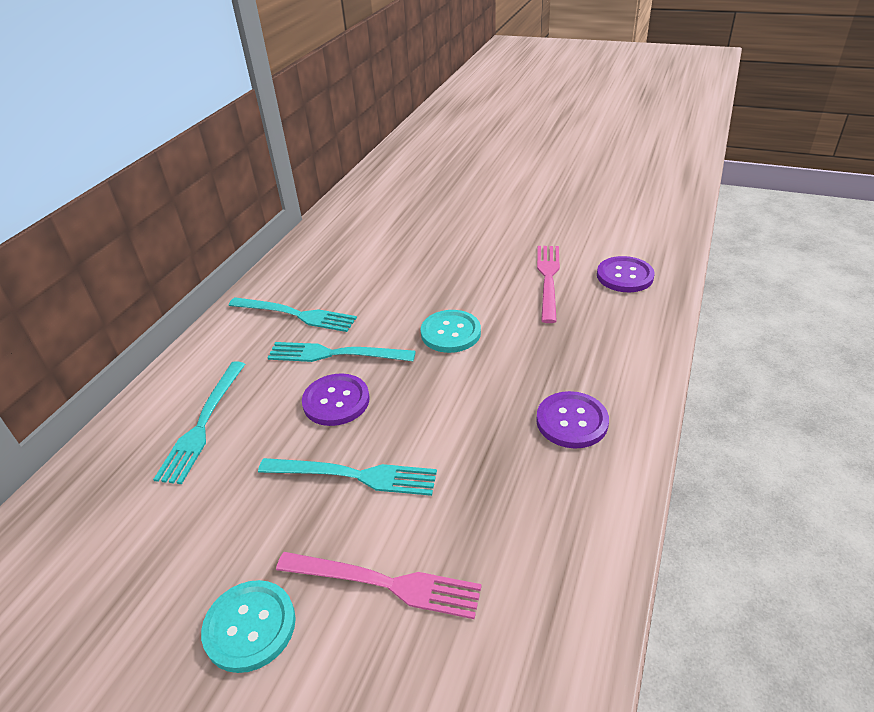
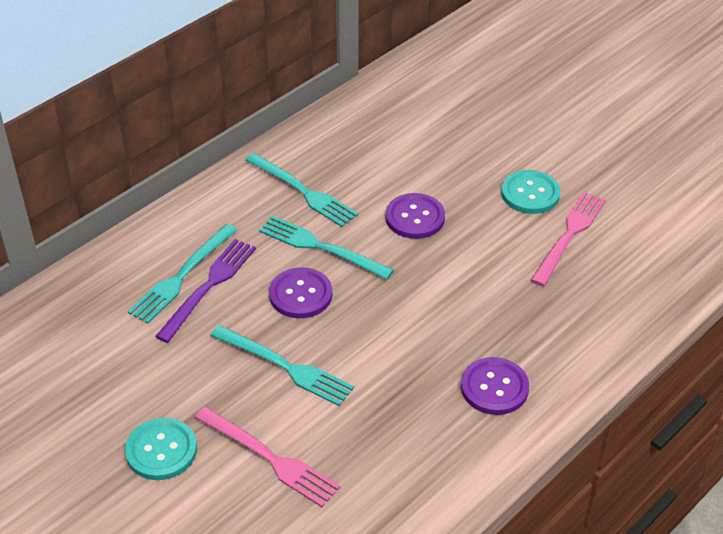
camera: 20 degrees right, 5 degrees up
(236, 425) = (209, 287): none -> purple fork
(450, 333) = (437, 262): turquoise button -> turquoise button (530, 193)
(624, 276) = (651, 259): purple button -> purple button (415, 218)

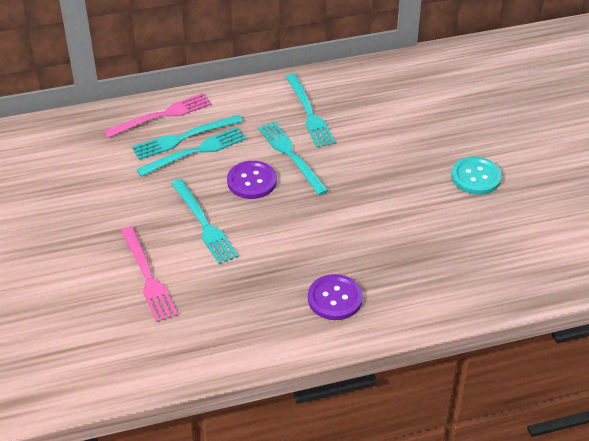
camera: 30 degrees right, 0 degrees up
(161, 450) = (86, 242): turquoise button -> none
(209, 287) = (195, 152): purple fork -> turquoise fork
(415, 218) = (374, 161): purple button -> none
(569, 235) = (480, 218): pink fork -> pink fork (161, 116)

